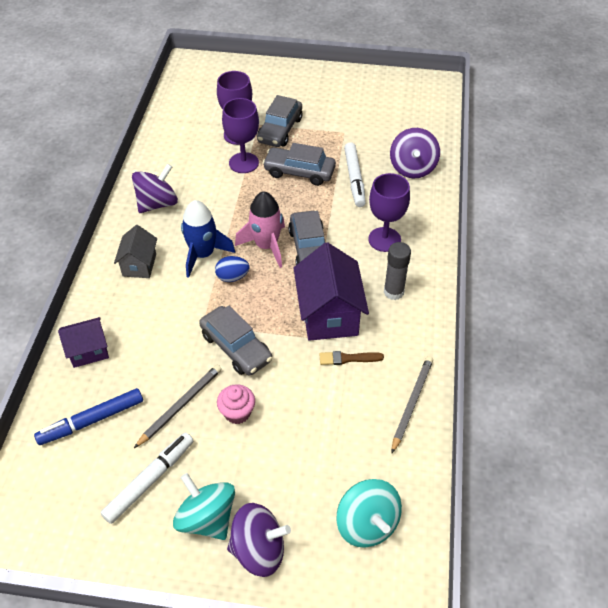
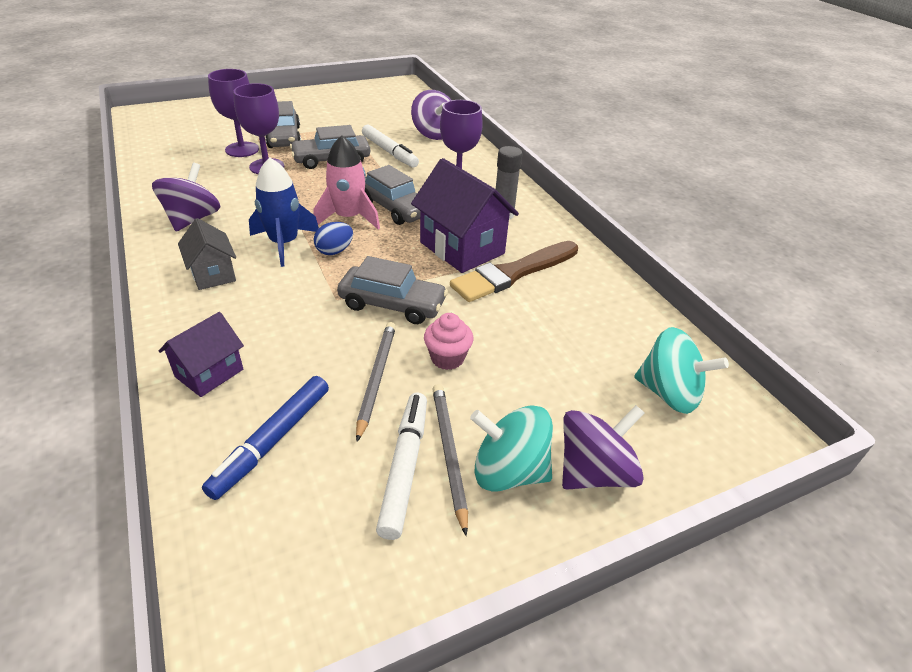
camera: 35 degrees left, 10 degrees down
(348, 358) = (513, 273): brown brush -> brown brush, size x2.09
(411, 403) = (603, 284): grey pencil -> grey pencil (448, 453)

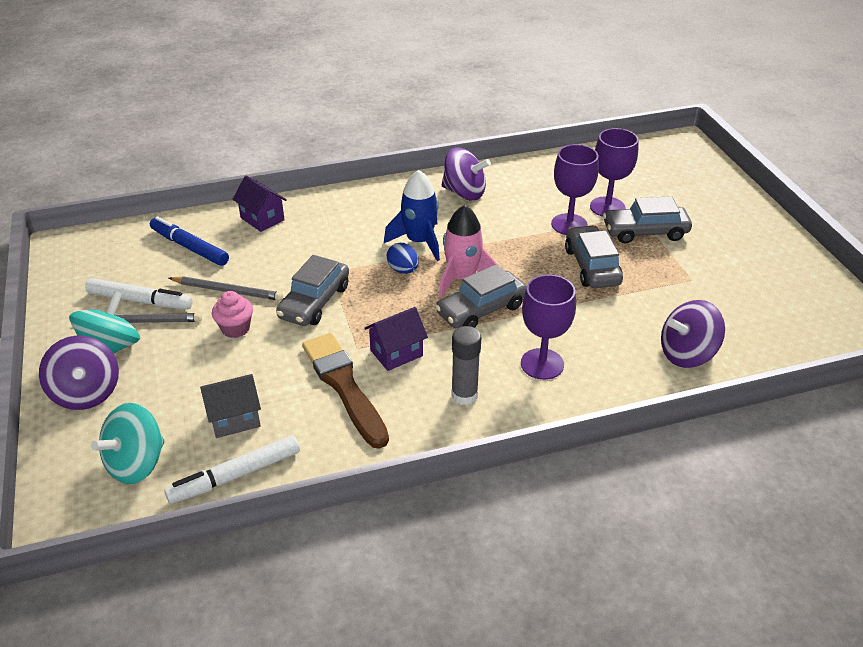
camera: 100 degrees right, 0 degrees up
(213, 274) = (378, 210): grey house -> grey house (235, 419)
(389, 152) = (620, 310): white marker -> white marker (235, 475)
(462, 248) = (396, 353): purple house -> purple house, size x0.58

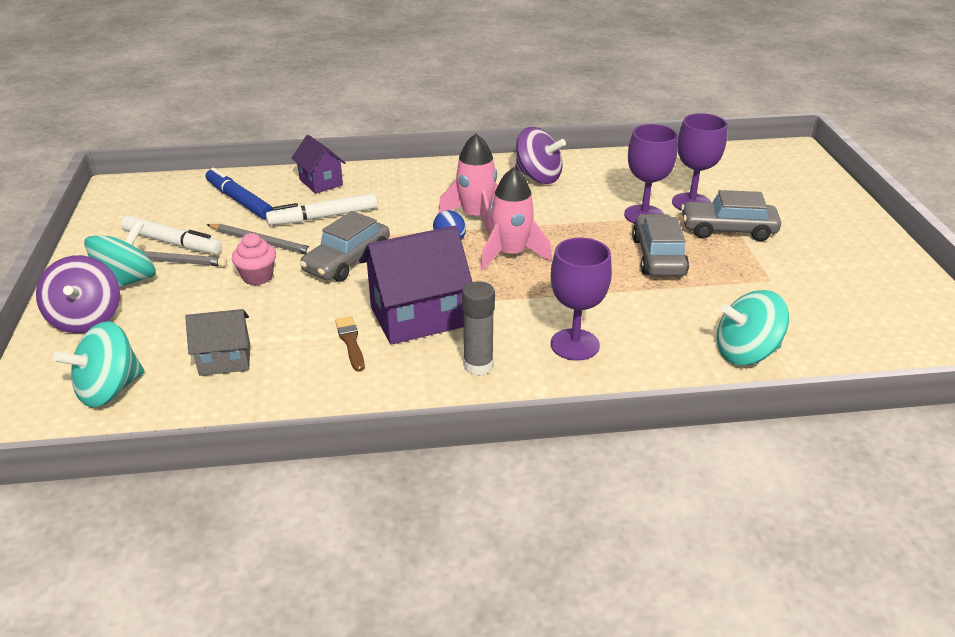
camera: 10 degrees right, 5 degrees down
(235, 475) = (205, 414): white marker -> white marker (323, 217)
(344, 386) = (350, 342): brown brush -> brown brush, size x0.48
(396, 353) = (417, 317): purple house -> purple house, size x1.72
(419, 242) = (476, 217): blue rocket -> pink rocket
(481, 309) = (522, 285): grey car -> none
(687, 354) = (746, 353): purple spinning top -> turquoise spinning top

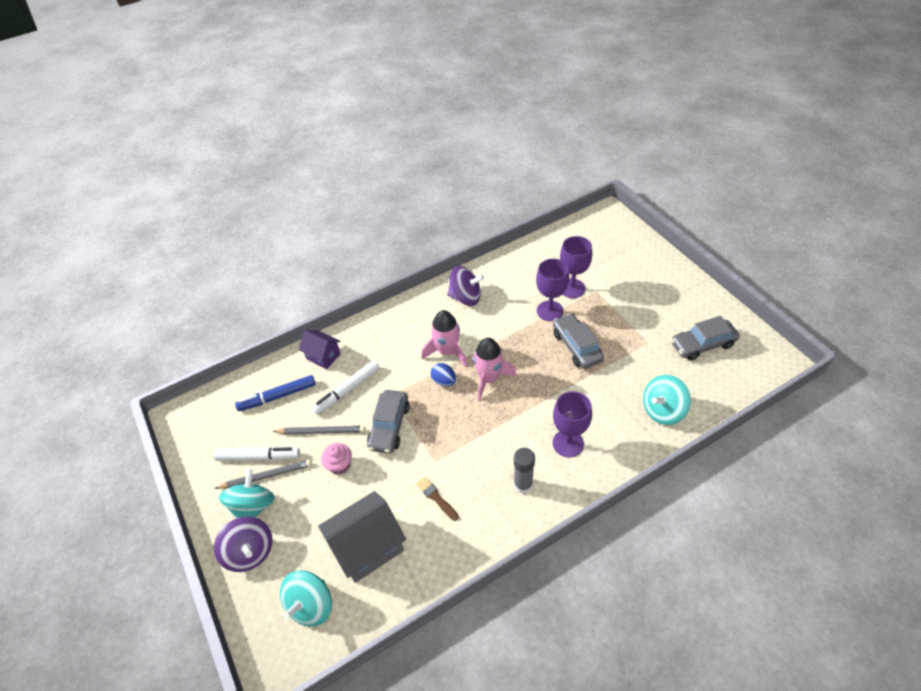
camera: 20 degrees left, 15 degrees up
(225, 360) = (368, 547): grey house -> grey house, size x1.72
(239, 200) = (277, 396): blue marker -> blue marker turned 45 degrees counterclockwise
(417, 317) = (464, 459): purple house -> none
(728, 230) = (604, 306): grey car -> grey car (702, 344)

